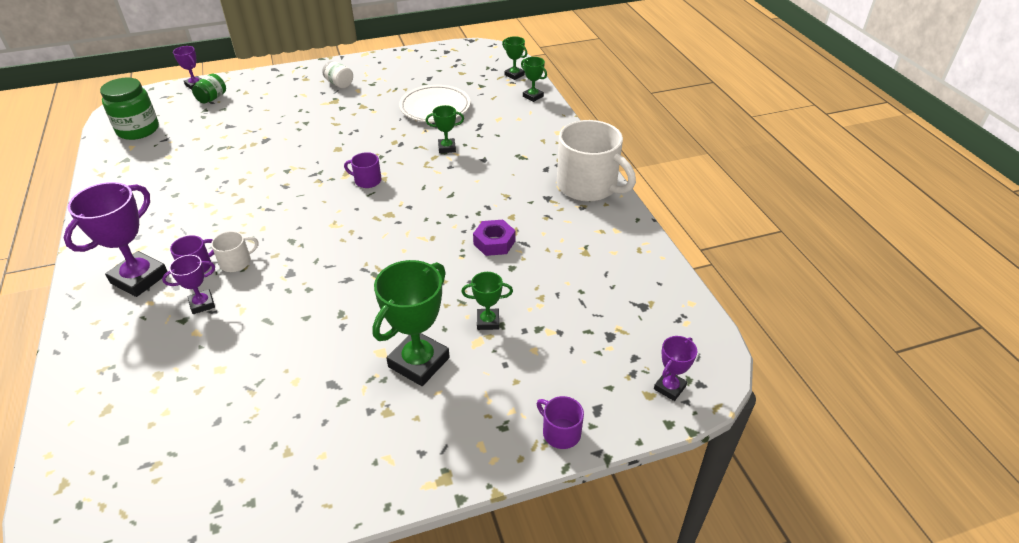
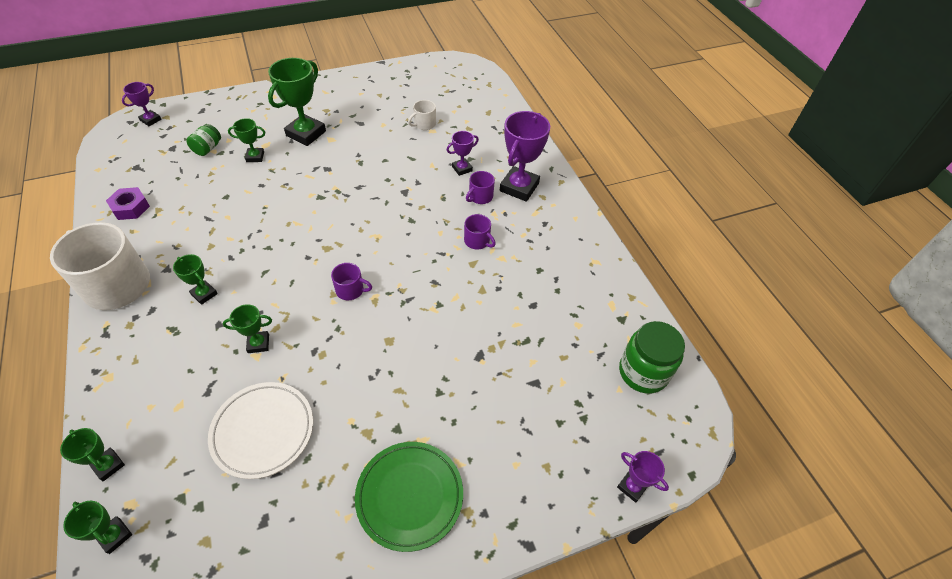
camera: 175 degrees right, 10 degrees up
(212, 98) = (587, 448): green jar -> green jar (207, 148)
(236, 262) = (450, 200): white mug -> white mug (424, 124)
(339, 84) = (409, 496): white jar -> green plate
(494, 242) = (234, 218): purple nut -> purple nut (130, 207)
(503, 179) = (204, 294): none -> green trophy
(560, 432) = (228, 101): purple mug -> purple mug (477, 241)

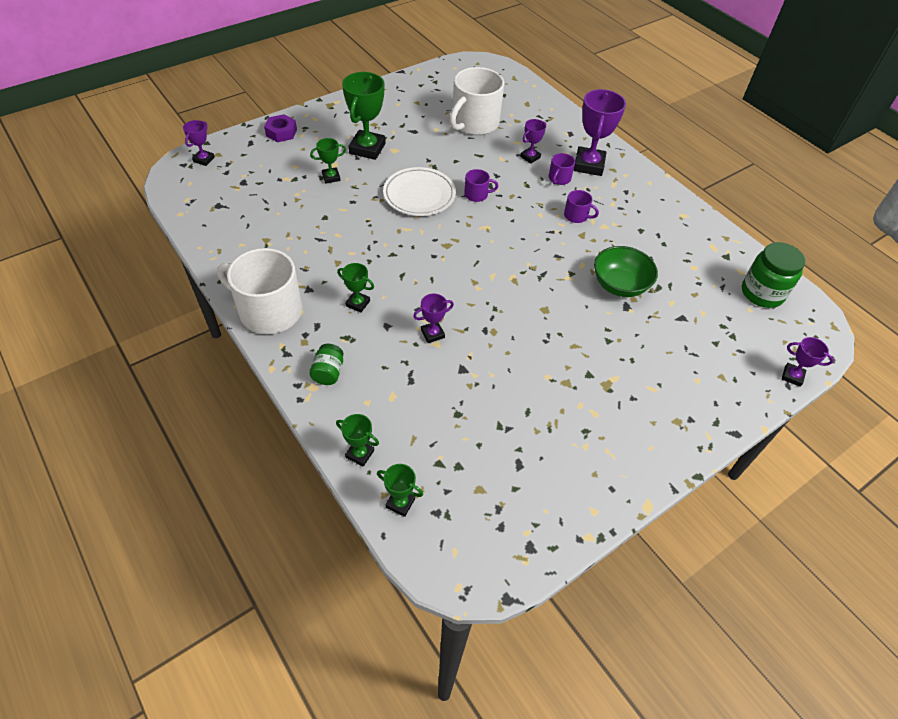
camera: 15 degrees left, 0 degrees up
(130, 207) = (237, 242): purple nut -> purple nut (281, 132)
(207, 148) = (279, 177): green jar -> green jar (328, 372)
(258, 343) = (432, 334): green trophy -> purple trophy
(263, 431) = (478, 400): white plate -> white plate (419, 195)
(350, 290) = (488, 276): purple mug -> purple mug (476, 194)
(409, 496) = (626, 420): green plate -> none
(424, 124) = (474, 123): white mug -> white mug, size x2.23
(484, 329) = (619, 285): none -> green bowl

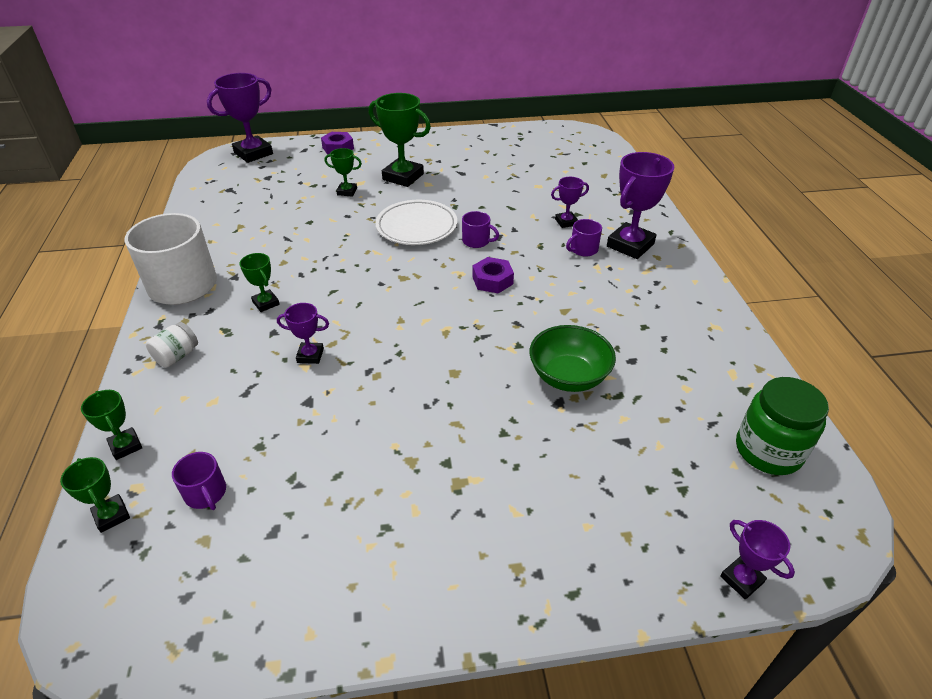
camera: 30 degrees right, 10 degrees down
(204, 159) = (253, 153): purple trophy -> purple trophy, size x1.91
(328, 372) = (177, 356): green jar -> white jar
(367, 148) = (403, 177): green trophy -> green trophy turned 75 degrees clockwise
(474, 123) = (530, 179): white mug -> none
(514, 226) = (492, 280): none -> purple nut
(576, 216) = (573, 290): purple mug -> purple mug (206, 493)

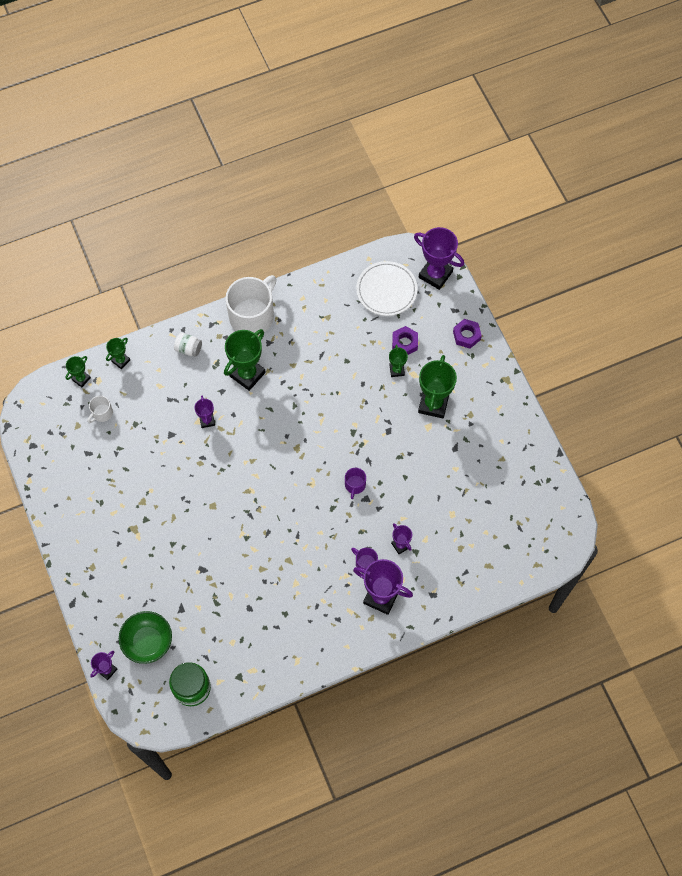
camera: 75 degrees right, 25 degrees up
(206, 493) = (102, 413): purple mug -> white mug
(266, 303) = (247, 374): green trophy -> green trophy, size x1.91
(416, 226) = (362, 437): white plate -> white plate (386, 290)
(492, 280) = (309, 507): purple nut -> purple nut (404, 343)
(568, 376) = (225, 572): green bowl -> green bowl (148, 641)

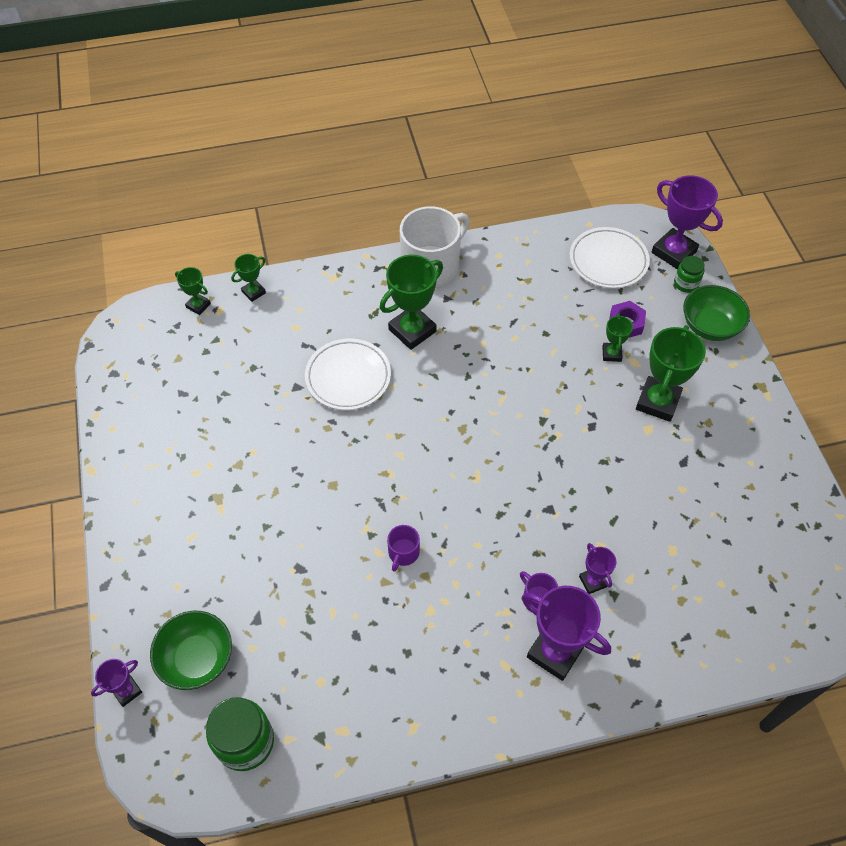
camera: 10 degrees right, 10 degrees down
(81, 379) = (198, 305): green trophy -> green trophy turned 75 degrees clockwise
(102, 413) = (213, 348): white mug -> none
(188, 349) = (342, 291): white jar -> none
(207, 420) = (348, 377): purple trophy -> white plate
(355, 485) = (536, 488): purple mug -> purple mug (403, 553)
(446, 301) = (686, 284): none -> green jar
(466, 335) = (710, 326): purple nut -> green bowl

